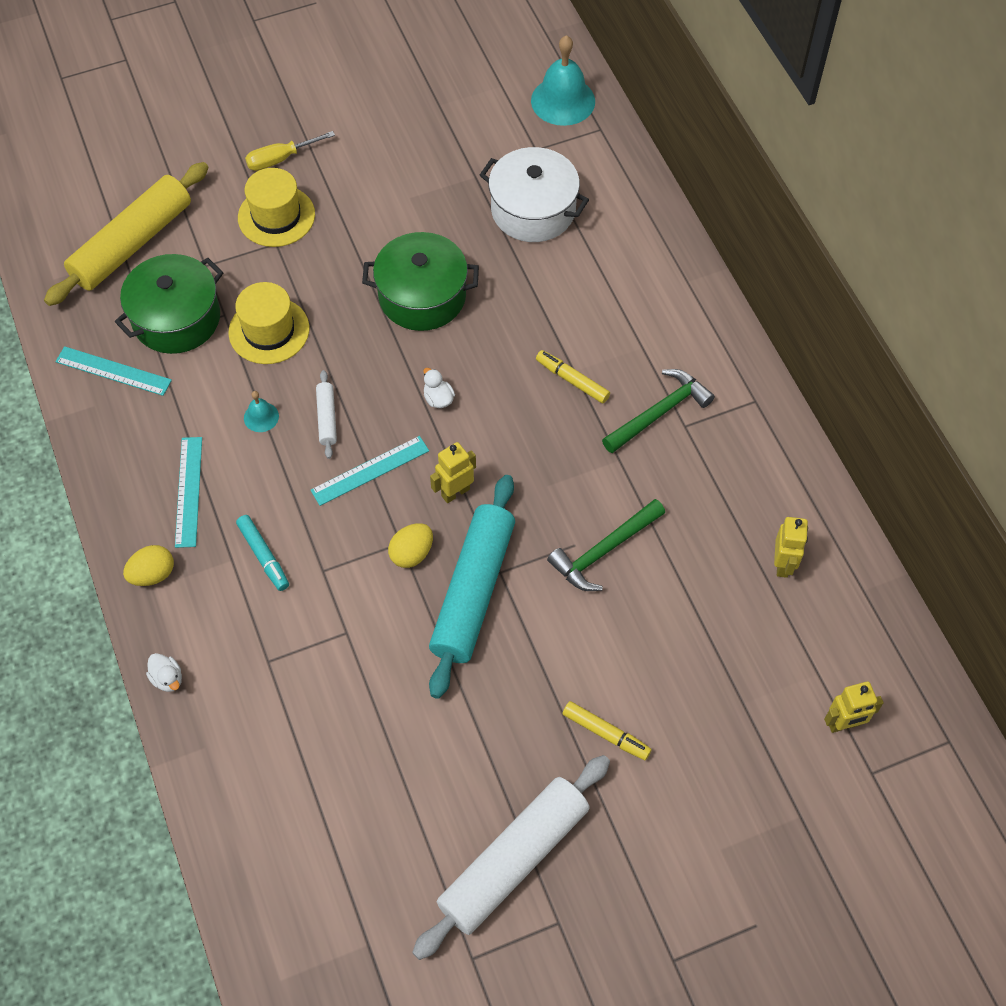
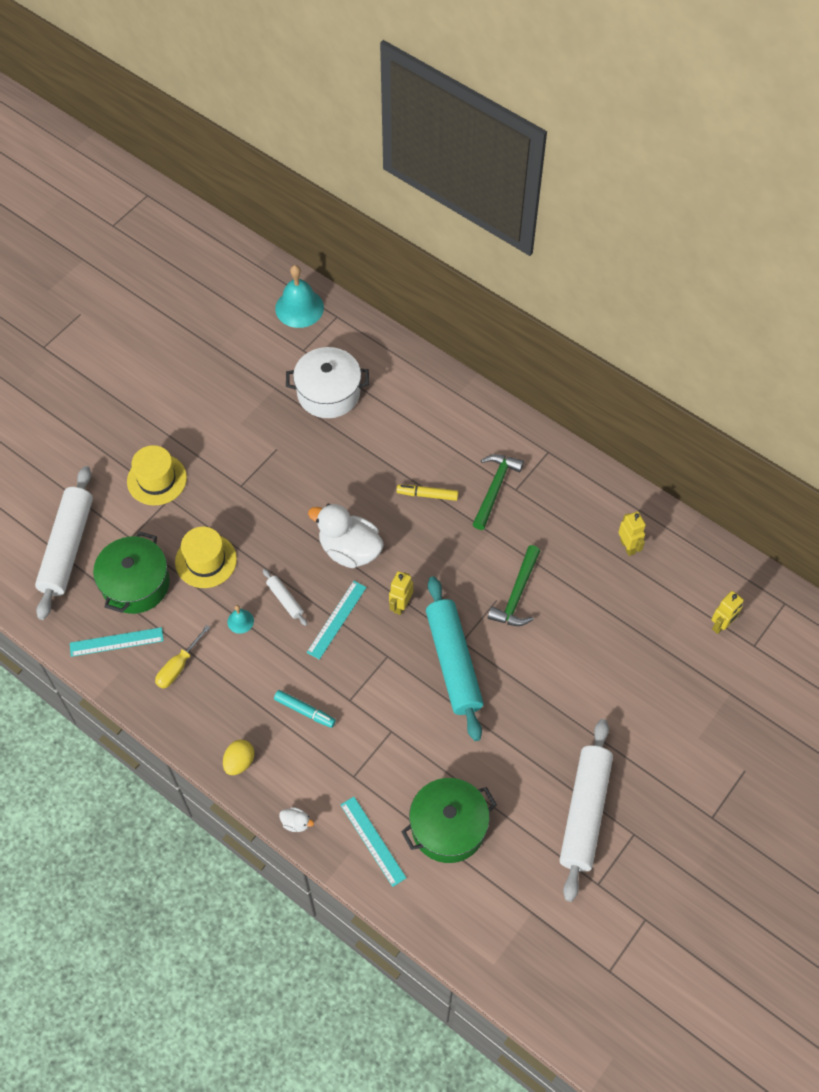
camera: 30 degrees left, 0 degrees up
(132, 243) = (67, 547): yellow rolling pin -> white rolling pin
(188, 491) = (225, 695): turquoise ruler -> turquoise ruler (372, 841)
(281, 159) = (132, 438): yellow screwdriver -> yellow screwdriver (178, 666)
(412, 553) = (399, 659): yellow egg -> none
(422, 296) = (293, 487): green pot -> green pot (448, 827)
(438, 399) = (349, 550): white duck -> white duck, size x2.43
(606, 733) = (589, 706): yellow marker -> none

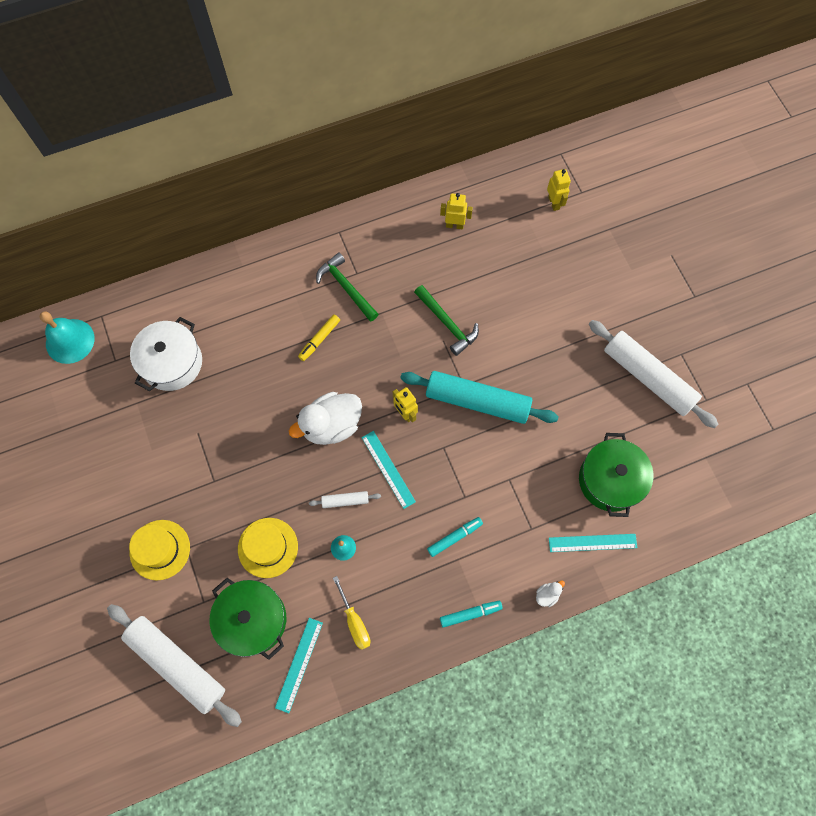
camera: 60 degrees left, 10 degrees up
(239, 762) = (470, 614): yellow egg -> turquoise marker

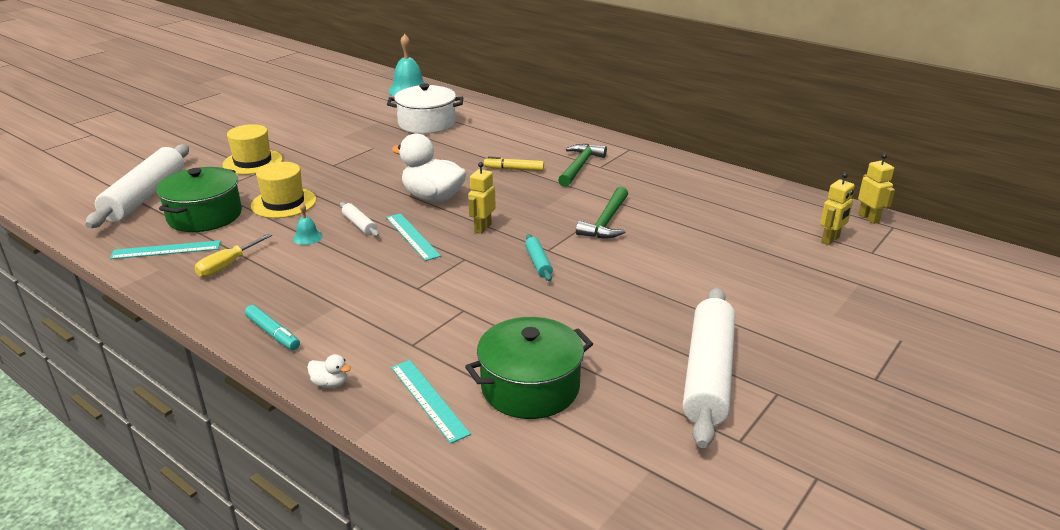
camera: 60 degrees right, 40 degrees down
(388, 469) = (412, 236): turquoise ruler -> turquoise ruler turned 60 degrees counterclockwise
(454, 225) = (717, 195): yellow robot -> yellow robot (868, 218)
(454, 537) = (363, 295): turquoise marker -> none
(477, 401) = (538, 263): turquoise rolling pin -> turquoise rolling pin, size x0.43

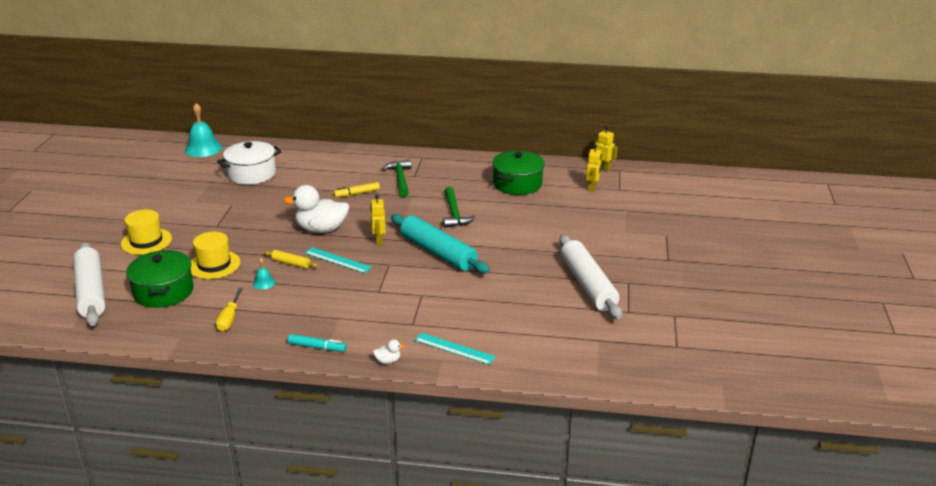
camera: 30 degrees left, 0 degrees up
(166, 250) = (167, 323): turquoise ruler -> none
(359, 225) = (291, 263): white rolling pin -> yellow rolling pin
(530, 387) = (503, 323): green pot -> green pot (517, 184)
(538, 263) = (438, 252): turquoise rolling pin -> turquoise rolling pin, size x2.31

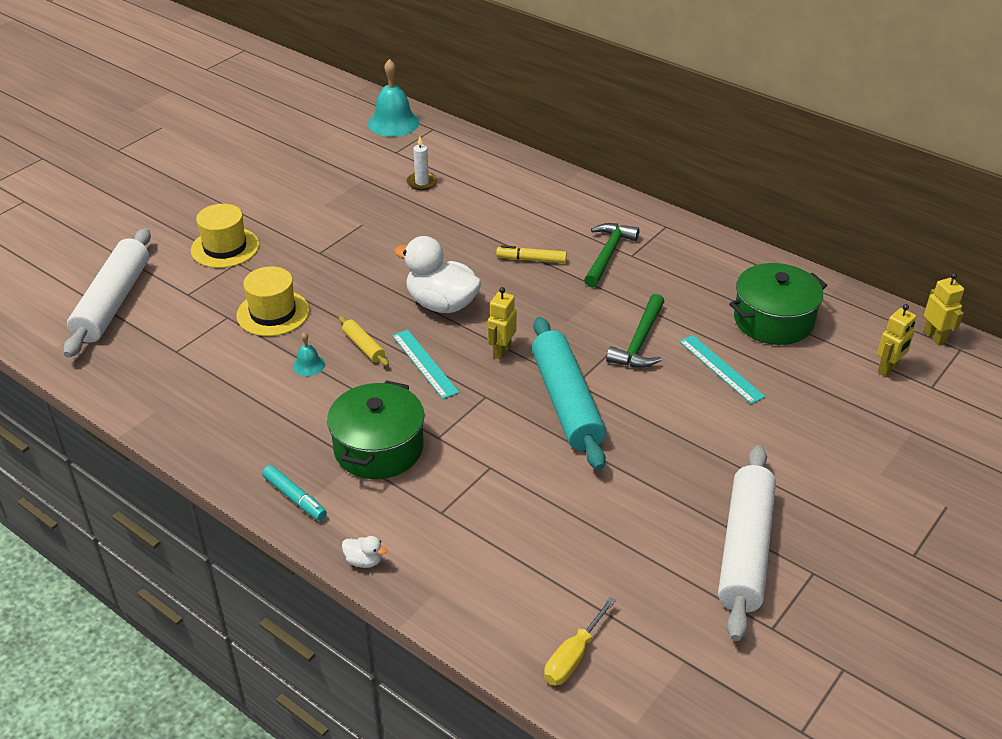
camera: 30 degrees right, 10 degrees up
(163, 291) = (188, 333): green pot -> green pot (378, 448)
(229, 318) = (229, 405): yellow screwdriver -> yellow screwdriver (573, 656)
(252, 174) = (422, 182): white pot -> white candle
(454, 348) = (465, 580): turquoise ruler -> turquoise ruler (720, 369)

